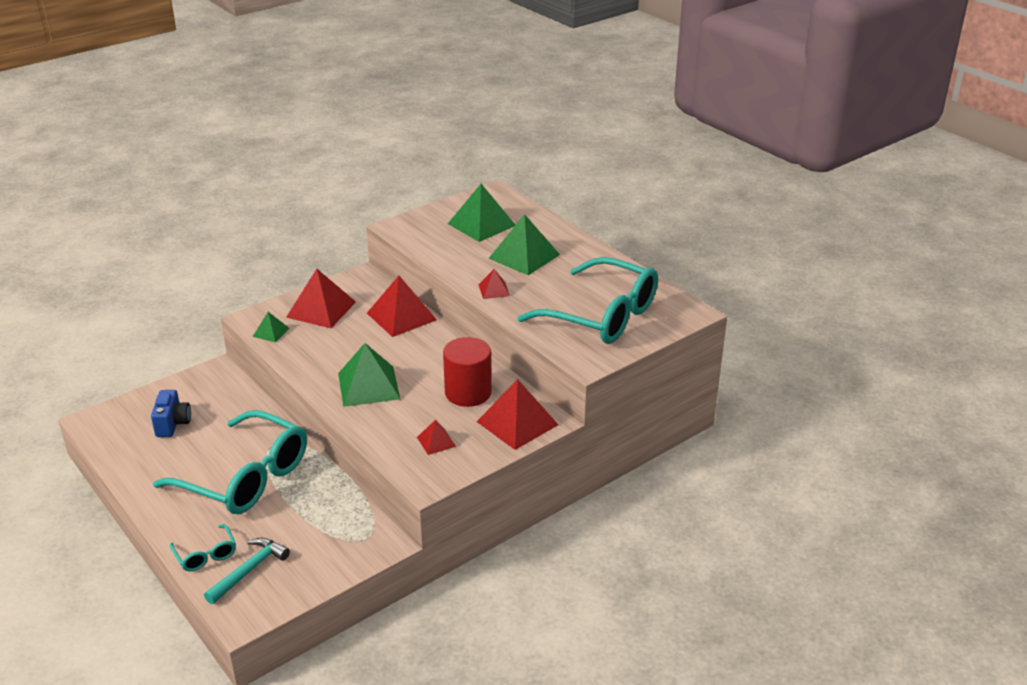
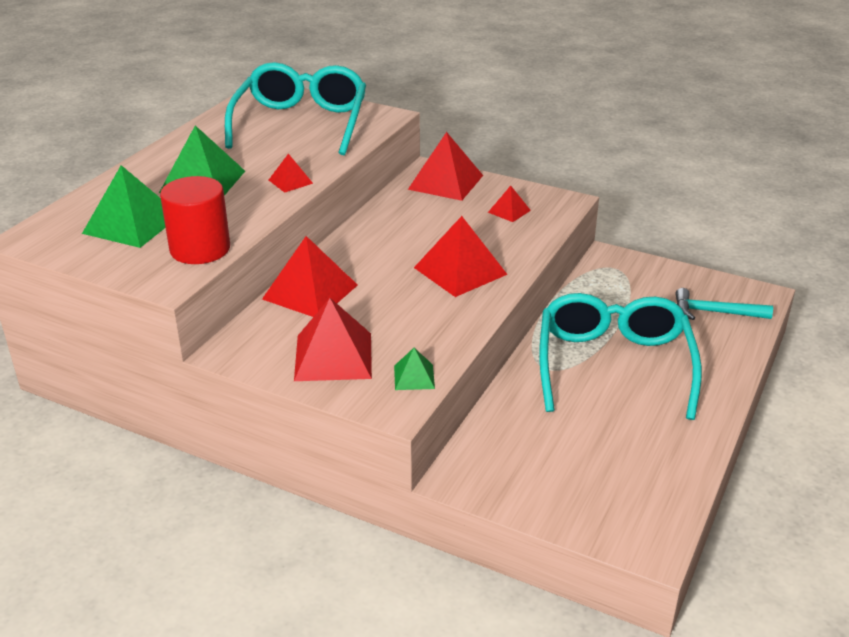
camera: 115 degrees left, 0 degrees up
(173, 424) = (588, 464): blue camera -> none
(206, 555) = (729, 344): turquoise glasses -> none
(369, 386) = (460, 270): green pyramid -> red pyramid
(468, 393) = (422, 215): red cylinder -> red cylinder (200, 249)

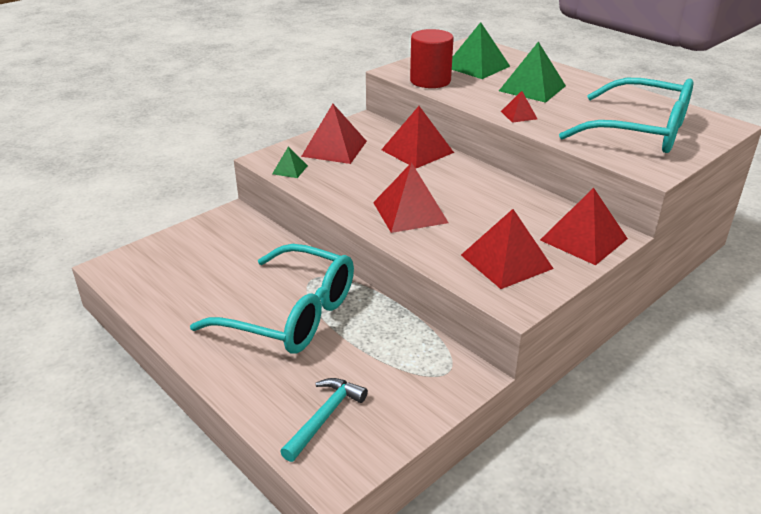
camera: 110 degrees right, 0 degrees up
(509, 211) = (506, 261): red pyramid -> red pyramid, size x1.97

